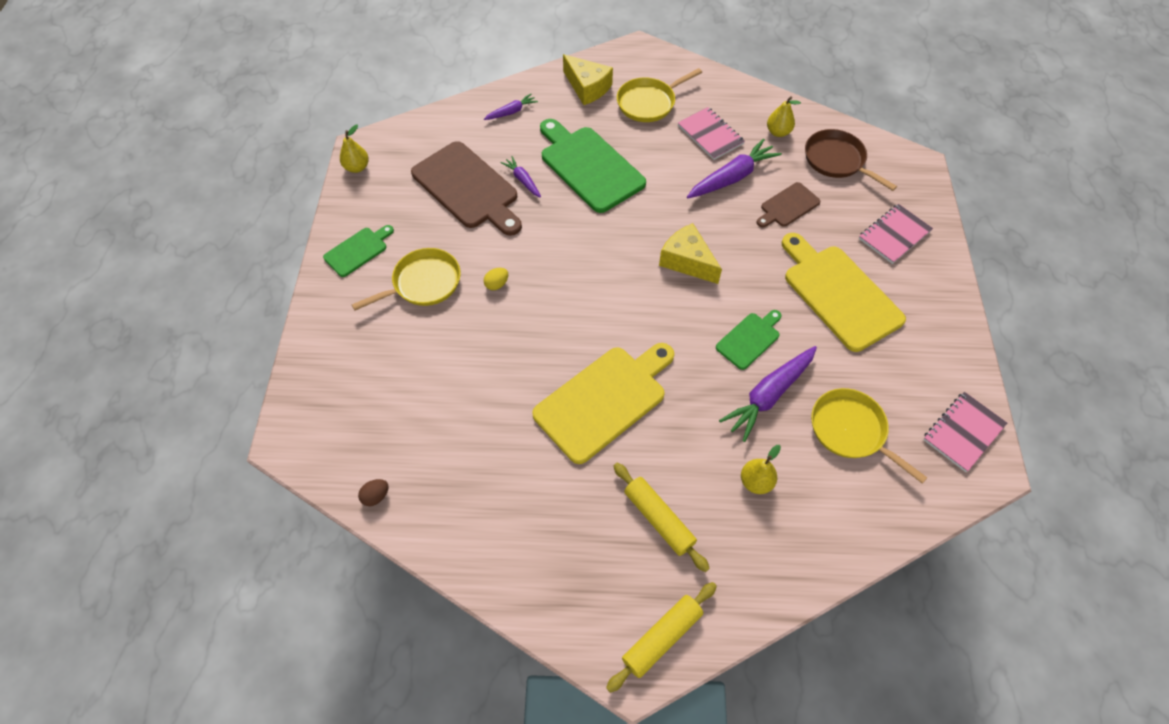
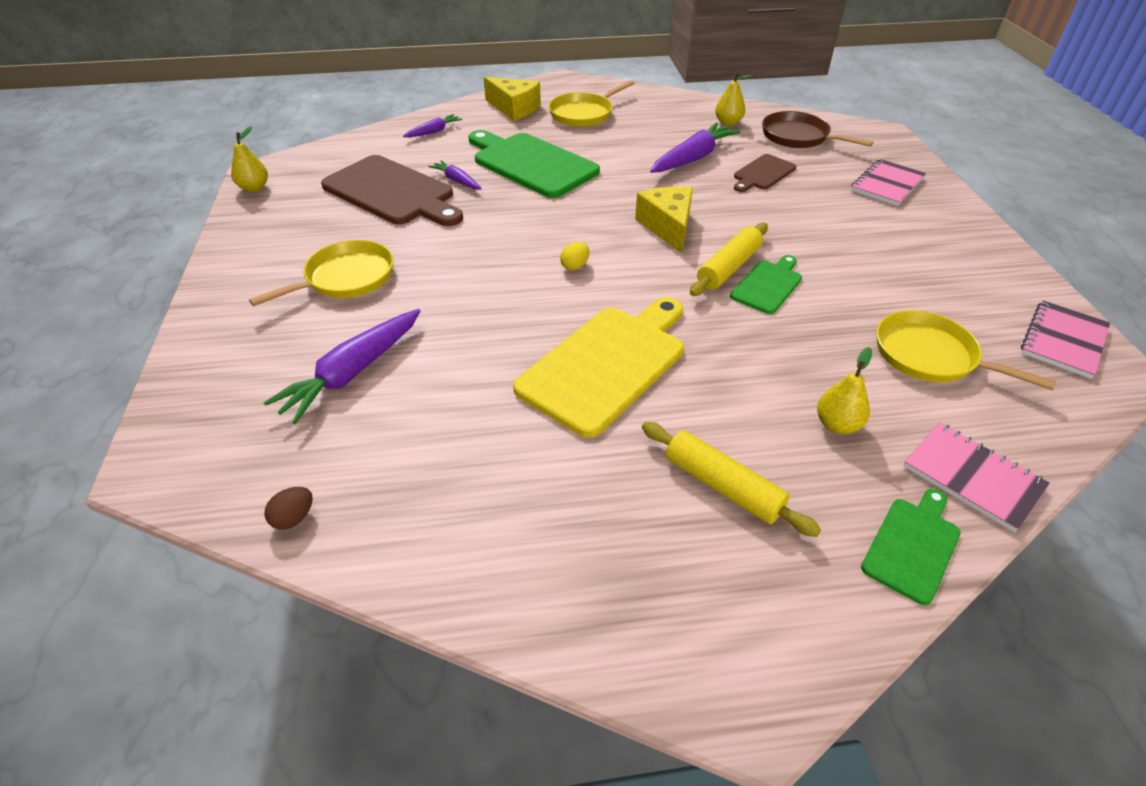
camera: 10 degrees left, 15 degrees down
(358, 250) = (257, 257): green cutting board -> green cutting board (912, 545)
(497, 284) = (441, 269): yellow egg -> yellow egg (575, 266)
(661, 637) = (781, 643): yellow rolling pin -> yellow rolling pin (728, 268)
(687, 261) = (668, 226): yellow cheese -> yellow cheese turned 45 degrees clockwise
(710, 135) = (657, 130): pink notebook -> pink notebook (972, 477)
(769, 395) = (814, 334): purple carrot -> purple carrot (353, 372)
(838, 294) = (852, 236): yellow cutting board -> none

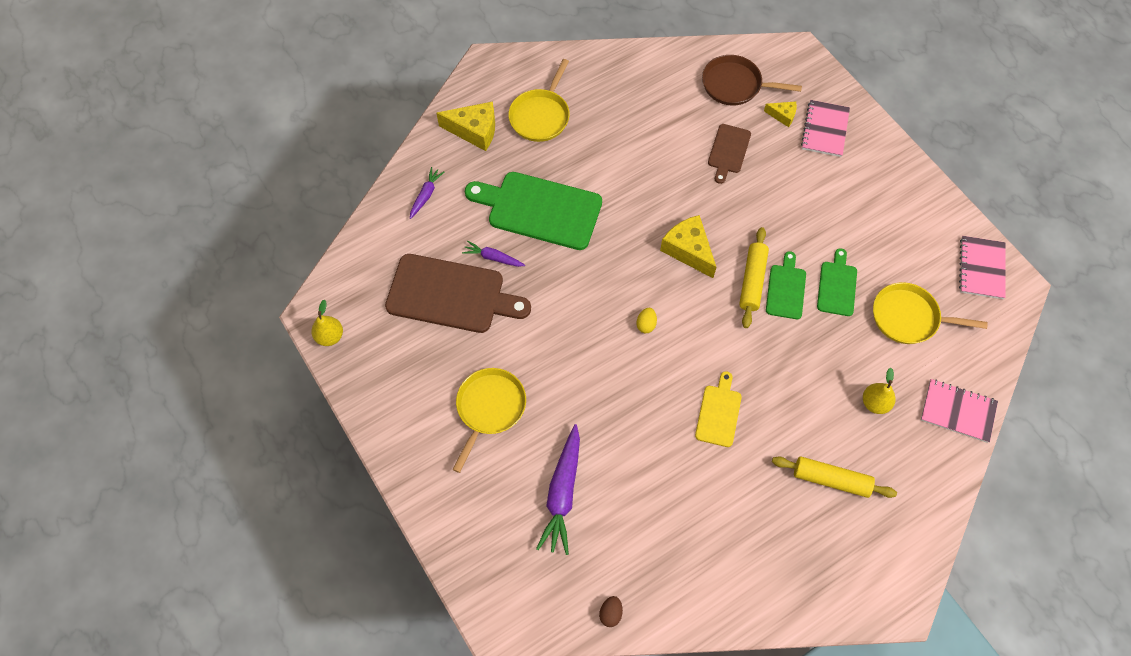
camera: 25 degrees left, 20 degrees up
(606, 364) = (718, 413): yellow cutting board -> yellow cutting board, size x0.52
(693, 158) = (665, 150): purple carrot -> none
(728, 122) = (670, 84): yellow pear -> none
(841, 165) = (782, 116): none -> yellow cheese
(912, 545) = (941, 475): green cutting board -> green cutting board (837, 286)

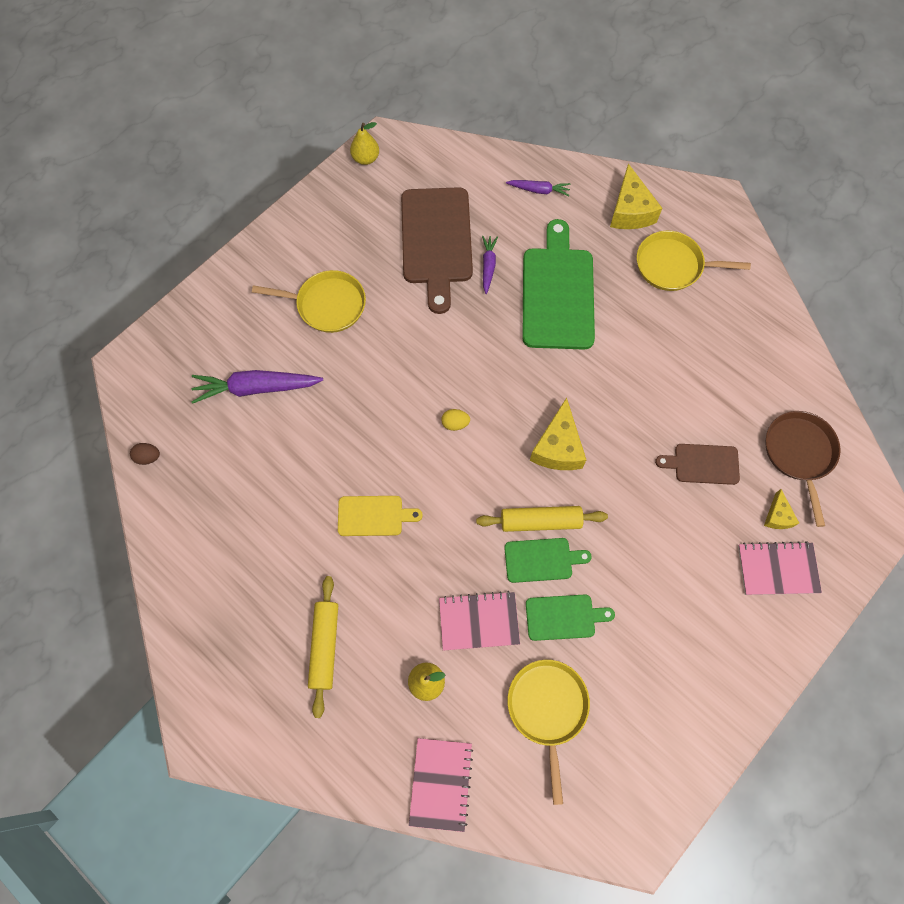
camera: 75 degrees right, 5 degrees up
(688, 250) = (557, 447): yellow cheese -> yellow cheese turned 150 degrees clockwise
(981, 268) = (645, 795): pink notebook -> pink notebook (479, 621)

